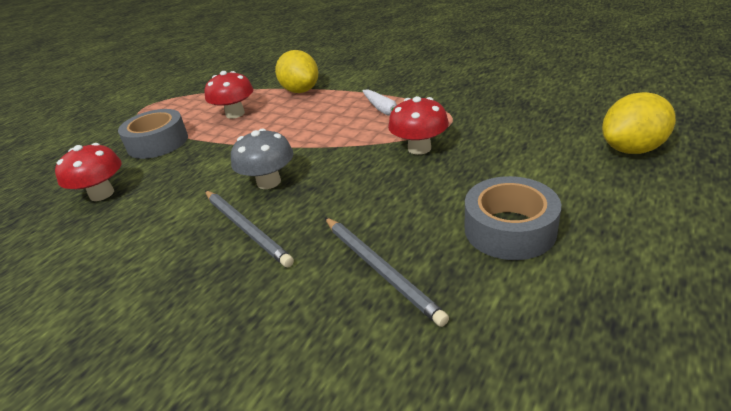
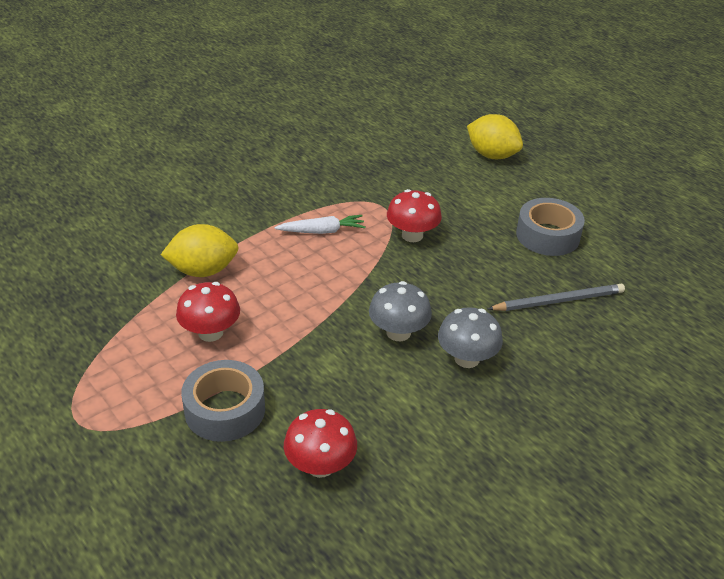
camera: 75 degrees left, 5 degrees up
(246, 228) = (467, 358): grey pencil -> grey mushroom
(632, 149) = (492, 155): yellow lemon -> yellow lemon turned 45 degrees counterclockwise

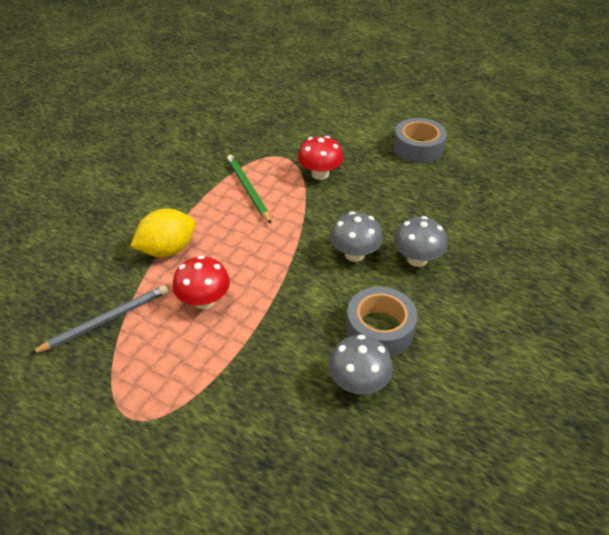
camera: 20 degrees left, 5 degrees up
(225, 410) = (254, 362): grey tape -> grey tape (379, 329)
(320, 465) = (358, 382): red mushroom -> grey mushroom
(322, 231) = (248, 189): white carrot -> green pencil
(492, 155) = (342, 97): yellow lemon -> none
(558, 301) = (454, 195): grey pencil -> grey pencil (106, 320)

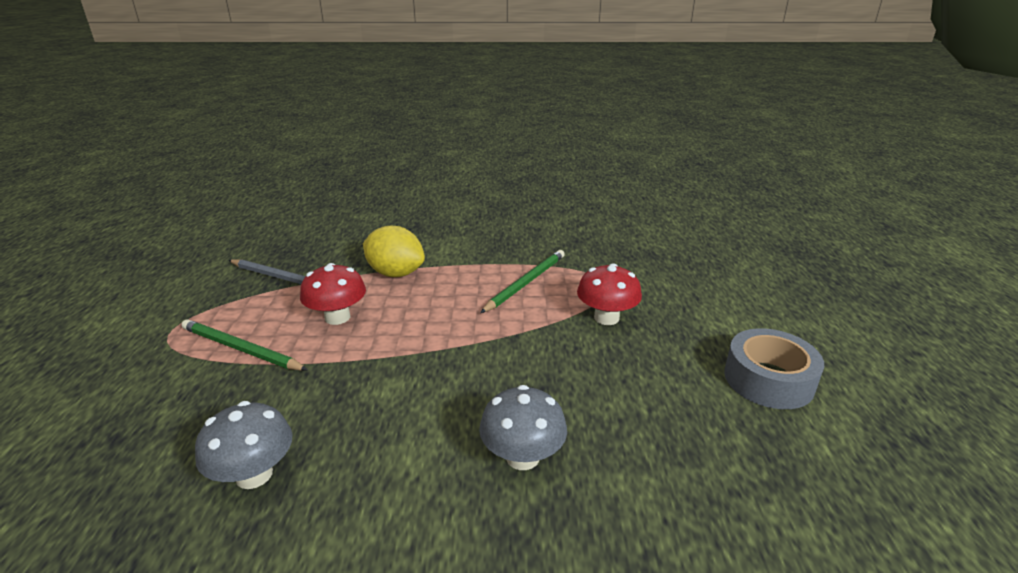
camera: 60 degrees right, 15 degrees down
(200, 369) = (241, 349): none -> green pencil
(354, 254) = (485, 394): grey mushroom -> none
(379, 329) = (359, 463): grey tape -> none

